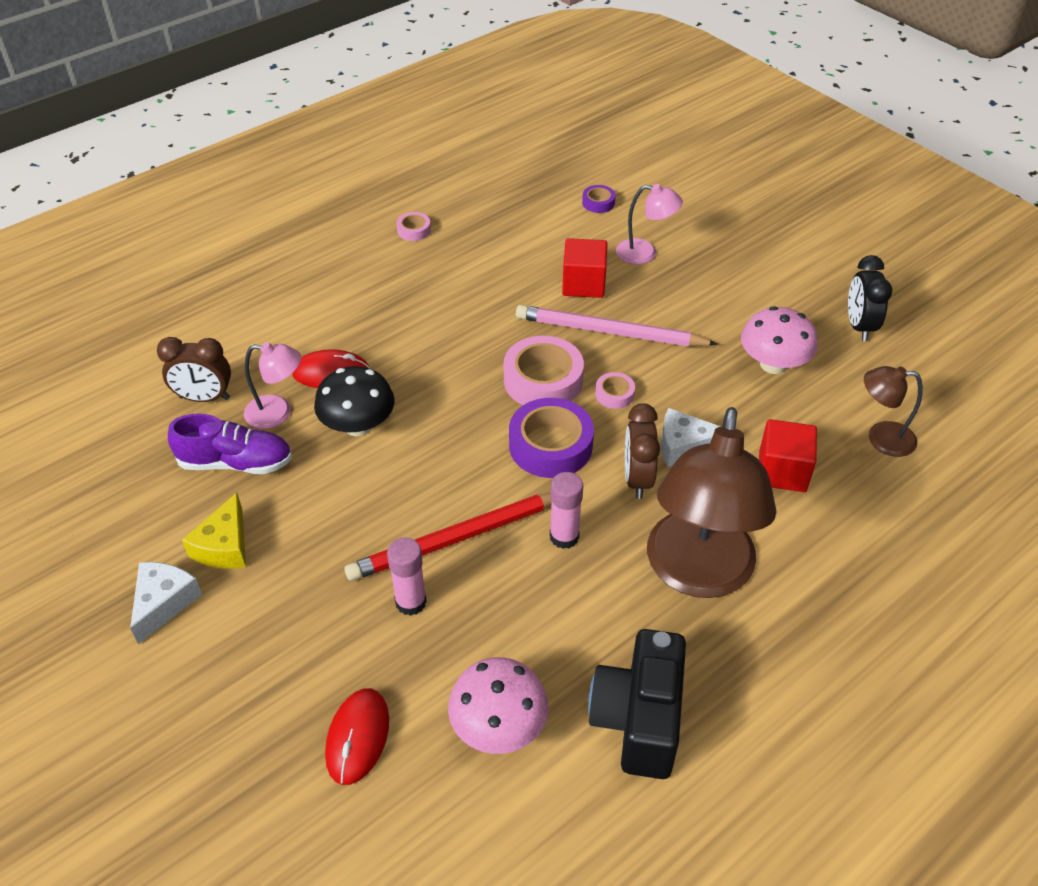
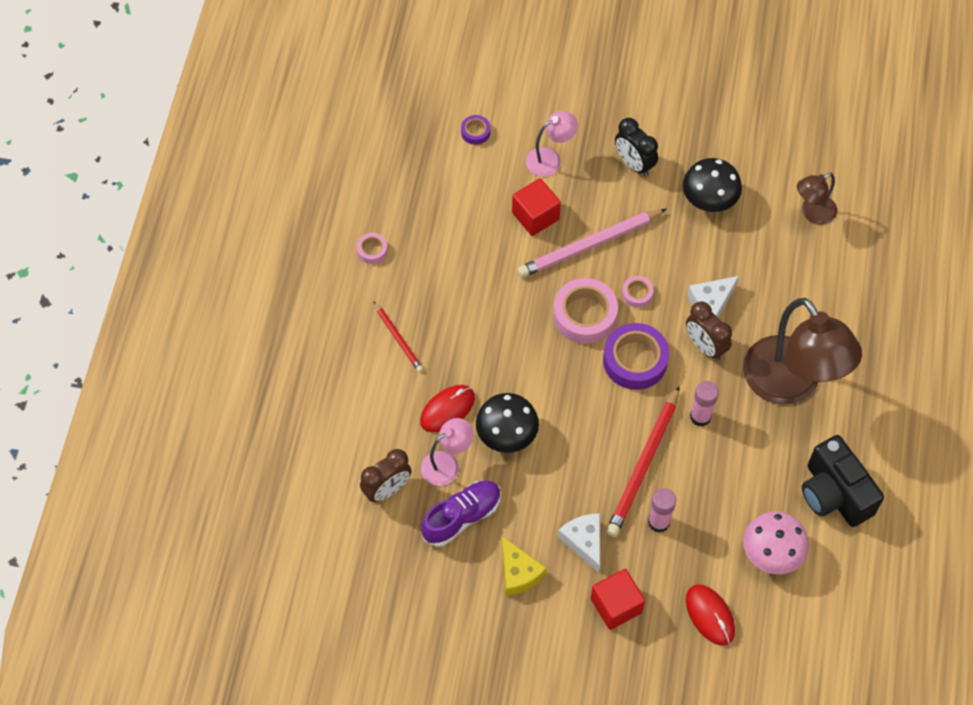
camera: 40 degrees left, 15 degrees up
(164, 603) = (525, 632): white cheese -> white cheese (584, 541)
(357, 299) = (398, 338): none -> red pencil
(773, 364) = (709, 199): pink mushroom -> black mushroom
(782, 471) = (778, 279): red cube -> red cube (616, 605)
(859, 326) = (734, 129): black clock -> black clock (634, 164)

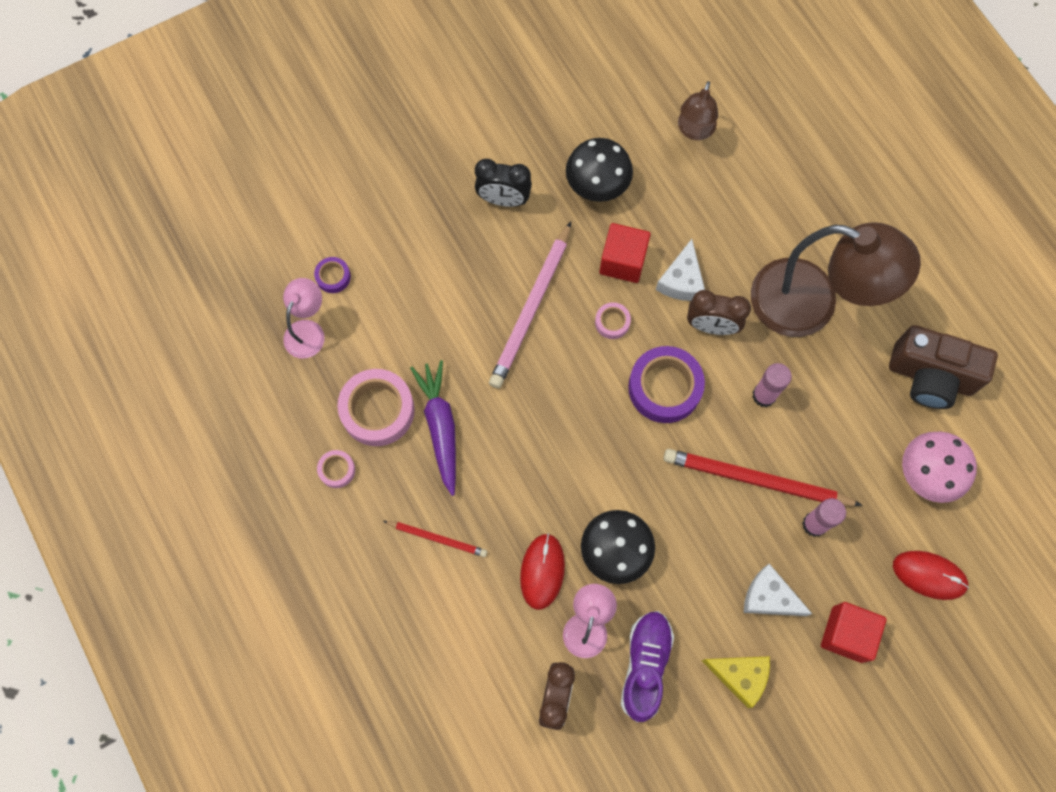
camera: 40 degrees left, 10 degrees up
(461, 274) = (440, 427): none -> purple carrot
(535, 216) = (459, 317): red cube -> red cube (623, 261)
(550, 159) = (424, 251): pink lamp -> pink lamp (308, 331)
(584, 315) = (585, 379): pink tape -> pink tape (377, 410)
(644, 464) = (756, 480): red pencil -> red pencil turned 120 degrees clockwise
(834, 494) = (930, 377): black camera -> brown camera

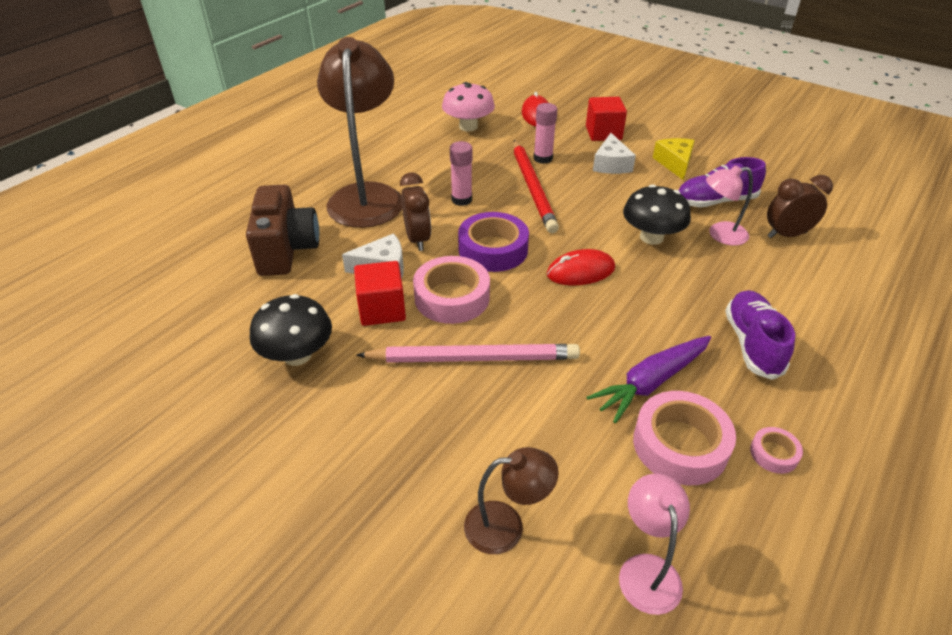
camera: 115 degrees left, 30 degrees down
(308, 331) = (647, 570): pink lamp -> pink lamp turned 90 degrees clockwise
(333, 277) = (554, 576): purple tape -> none
(437, 538) = (752, 344): red pencil -> purple shoe
(503, 200) = (350, 429): black clock -> none
(542, 571) = (708, 270): red mouse -> red mouse (580, 271)
(612, 322) = (452, 297): pink tape -> pink tape, size x2.05
(694, 131) = (205, 303): brown lamp -> brown lamp (506, 526)
(930, 377) = (395, 138): brown camera -> brown camera (287, 250)

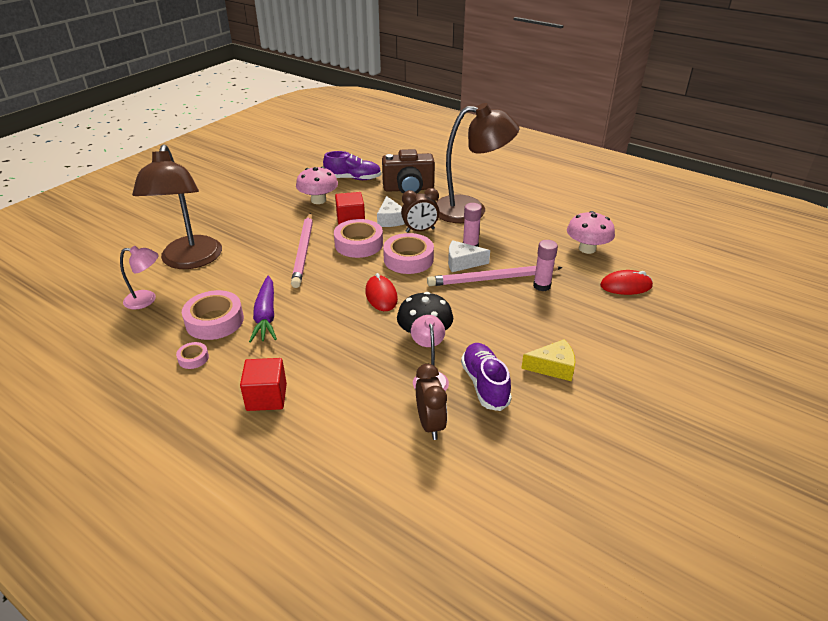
camera: 90 degrees right, 5 degrees down
(297, 355) = (318, 200): black mushroom -> pink mushroom
(493, 249) = (408, 259): purple tape -> pink tape
(506, 526) = (190, 261): brown lamp -> brown lamp, size x2.09
(533, 188) = (492, 279): red pencil -> pink pencil
(603, 133) = (602, 325): red cube -> red cube (266, 397)
(611, 164) = (541, 324): white cheese -> white cheese (462, 262)
(651, 383) = (266, 316): purple carrot -> purple carrot turned 150 degrees counterclockwise
(752, 344) = (289, 369): purple shoe -> purple shoe (353, 178)

